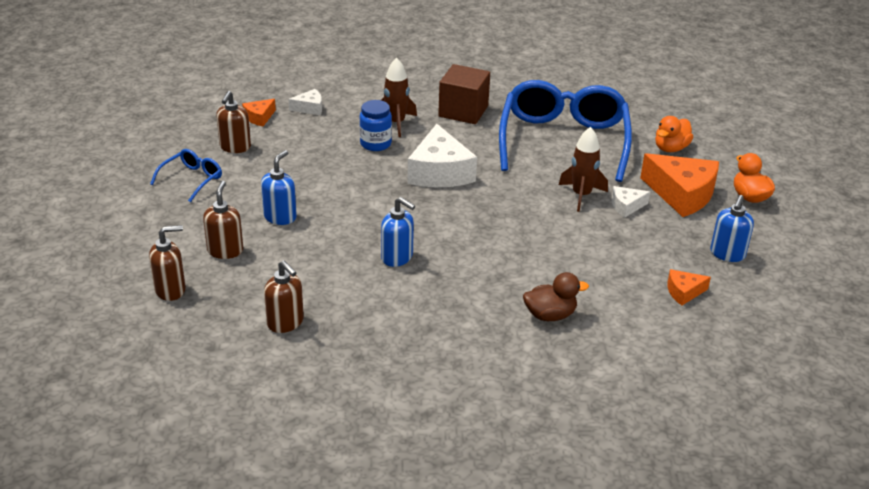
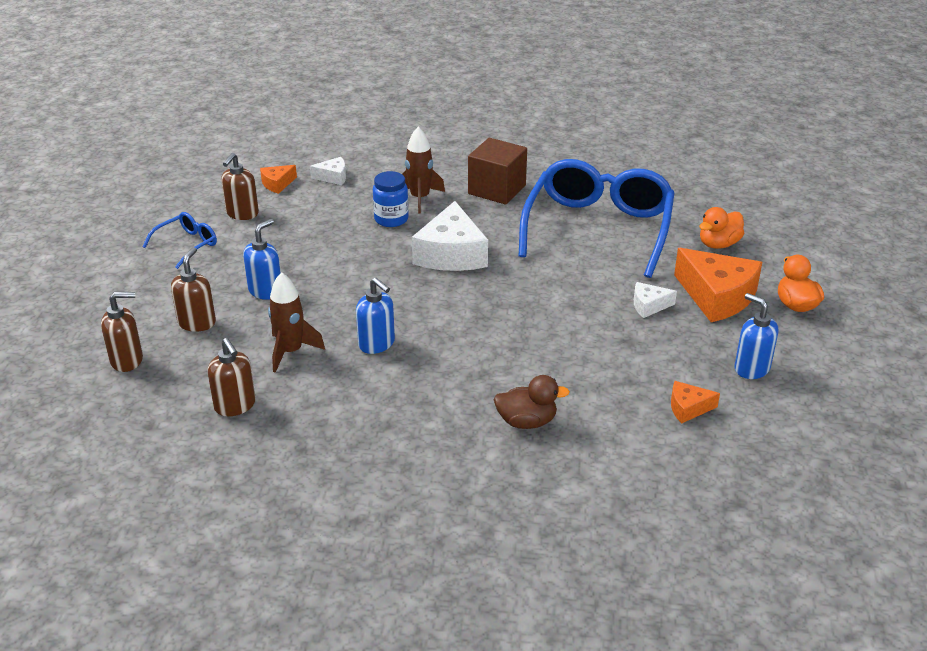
camera: 10 degrees right, 0 degrees up
(581, 195) = (601, 290): brown rocket -> brown rocket (291, 352)
(727, 254) = (751, 368): blue soap dispenser -> blue soap dispenser turned 105 degrees clockwise

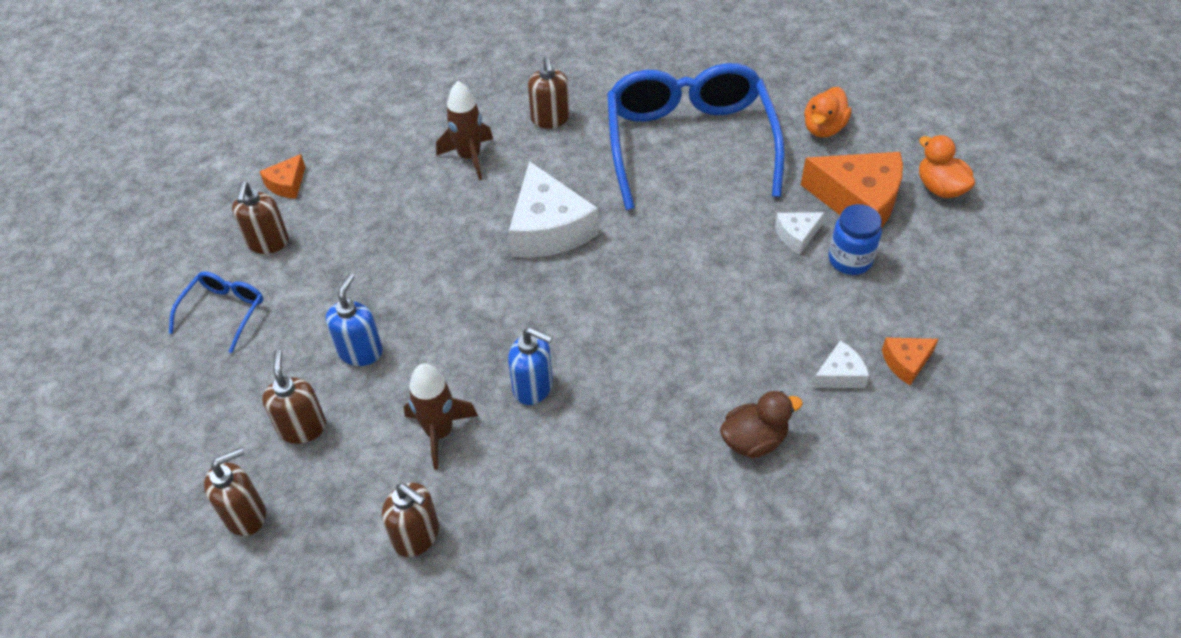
camera: 20 degrees left, 15 degrees up
(333, 177) = (350, 154): white cheese -> white cheese (840, 374)
(391, 219) = (452, 198): blue jar -> blue jar (850, 260)
(497, 189) = (550, 119): brown cube -> brown soap dispenser
(751, 368) = (940, 287): blue soap dispenser -> none

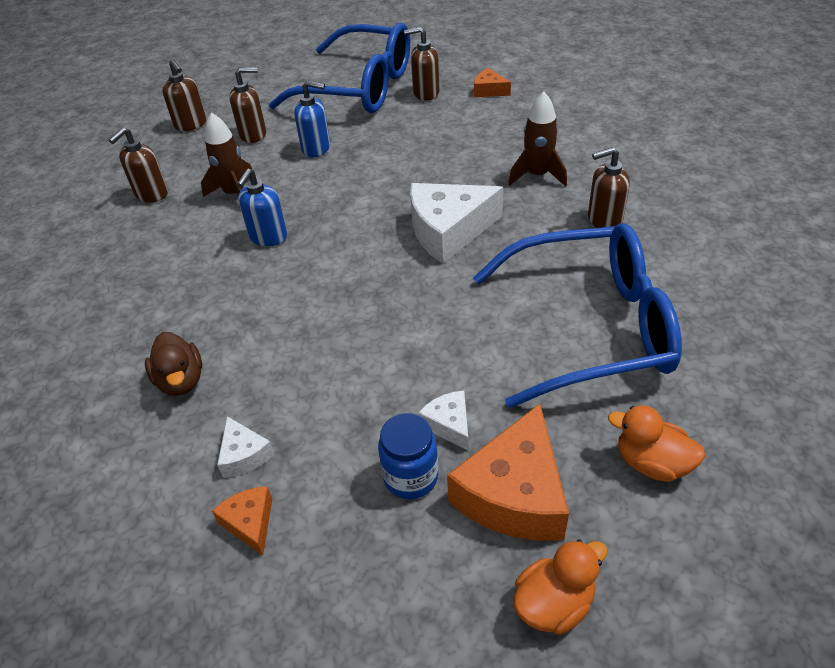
camera: 90 degrees right, 5 degrees down
(224, 311) = (359, 87): blue glasses -> blue glasses, size x2.30

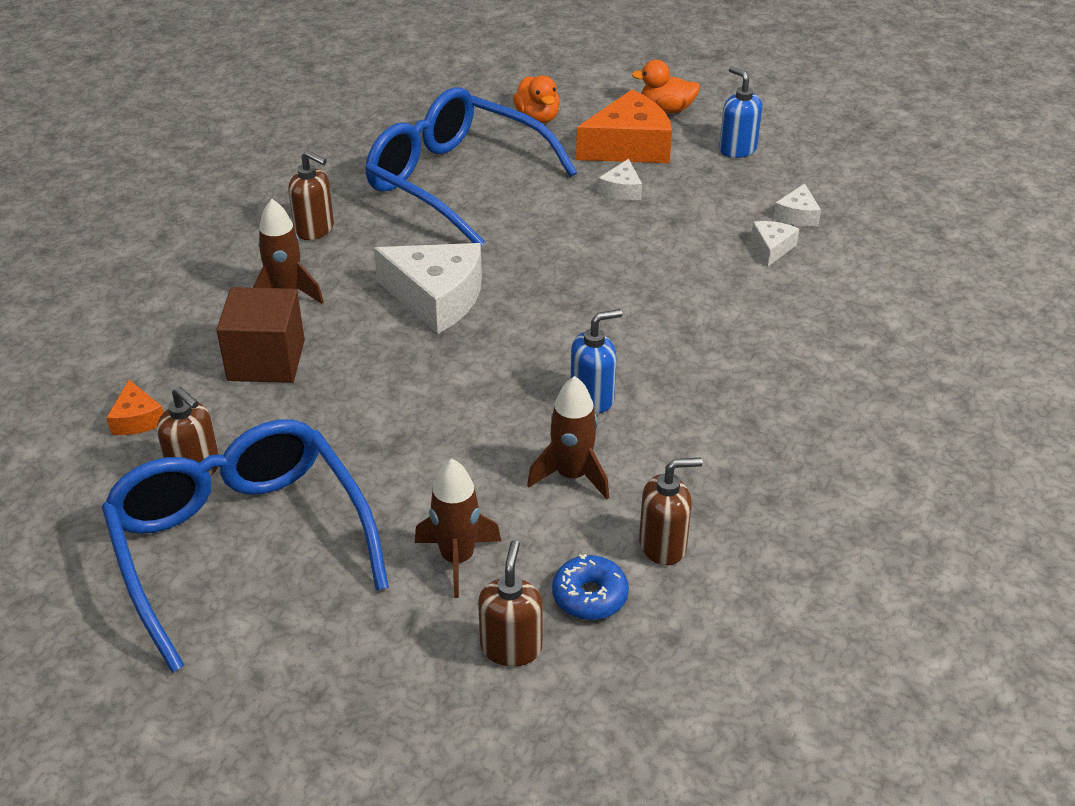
camera: 140 degrees left, 5 degrees down
(172, 157) = (590, 596): none -> blue donut
(181, 380) = (781, 319): brown duck -> none
(250, 523) = (797, 215): orange cheese -> white cheese
(253, 134) = (457, 559): brown soap dispenser -> brown rocket
(316, 148) = (418, 477): blue soap dispenser -> blue soap dispenser (737, 149)
(411, 477) = (677, 182): blue jar -> none
(480, 143) = (266, 360): none -> brown cube

